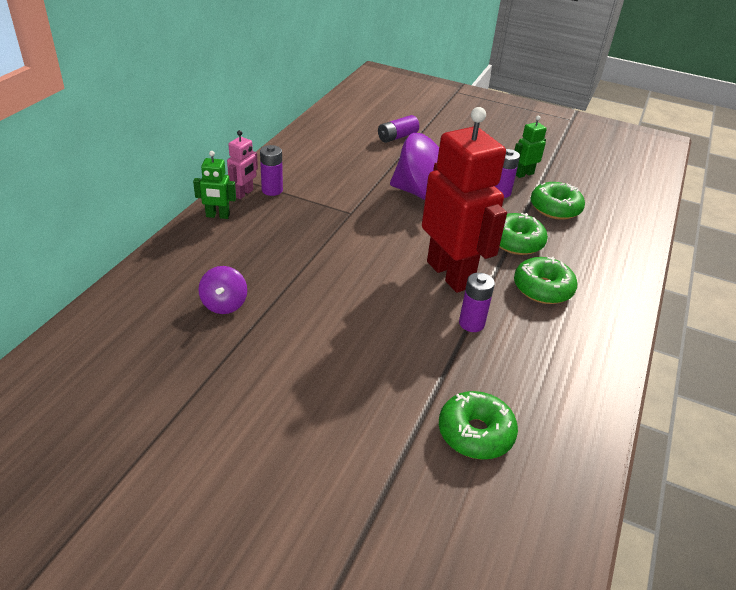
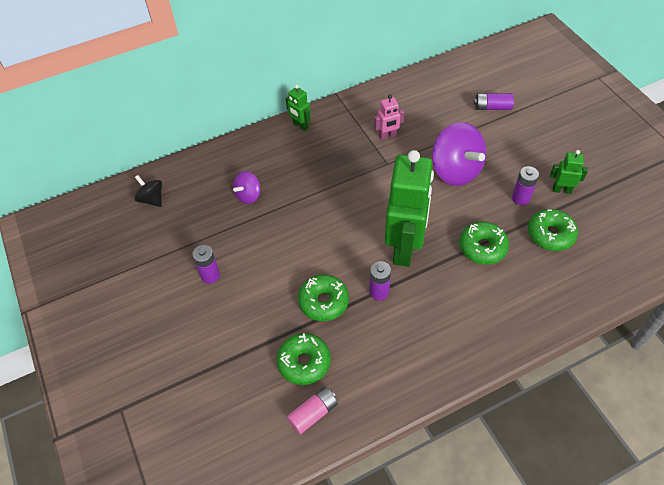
camera: 45 degrees right, 15 degrees up
(86, 367) = (152, 199): none -> black spinning top
(244, 193) = (332, 114): pink robot -> pink robot (387, 136)
(272, 190) = (352, 119): purple battery -> purple battery (210, 275)
(450, 274) = (404, 248): red robot -> green robot
(543, 288) = (458, 295): green donut -> green donut (323, 302)
(544, 478) = (313, 413): none -> pink battery

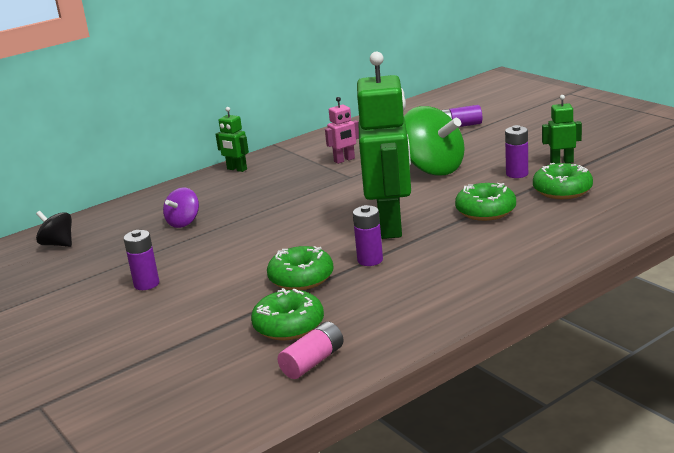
camera: 10 degrees left, 30 degrees down
(455, 171) = (433, 169): purple spinning top -> green spinning top

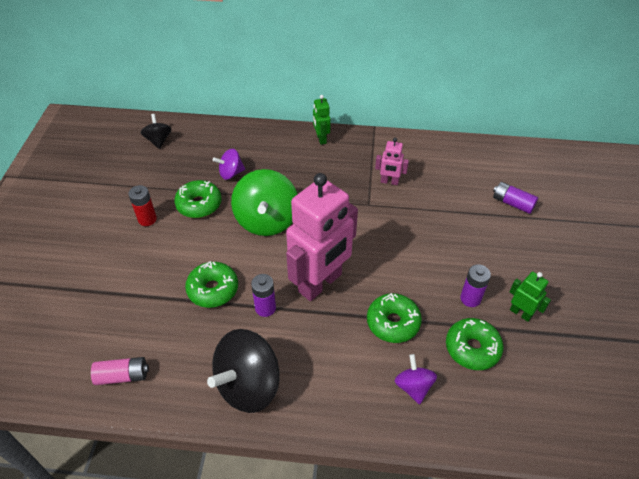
camera: 40 degrees right, 25 degrees up
(146, 284) = (147, 219): purple battery -> red battery
(289, 326) = (153, 329): green donut -> green donut (199, 204)
(391, 226) = (320, 283): green robot -> pink robot
(433, 169) = (426, 241): green spinning top -> green spinning top (267, 220)
(437, 297) = (248, 385): none -> black spinning top
(559, 225) = (413, 386): none -> purple spinning top

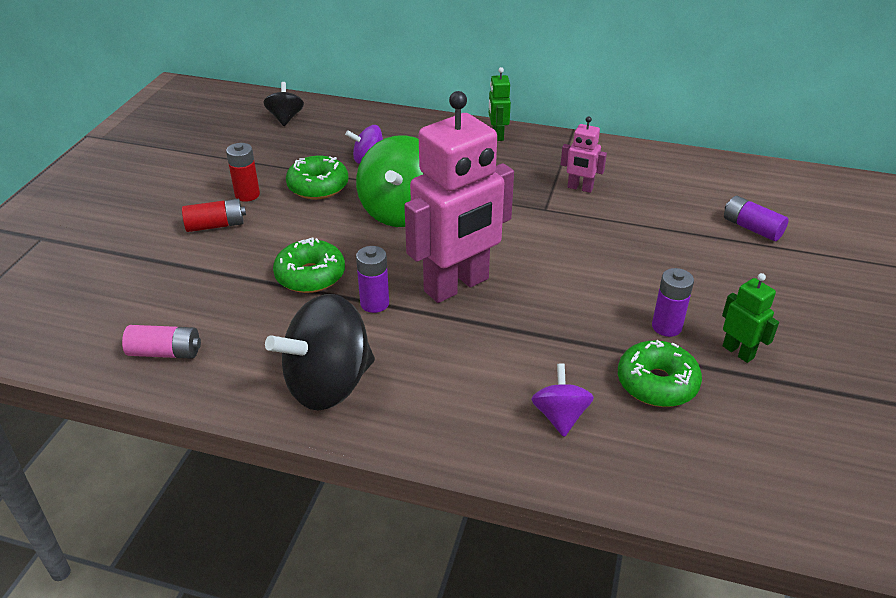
camera: 10 degrees right, 10 degrees down
(130, 252) = (216, 225): none -> red battery
(393, 322) = (547, 340): green donut -> none

